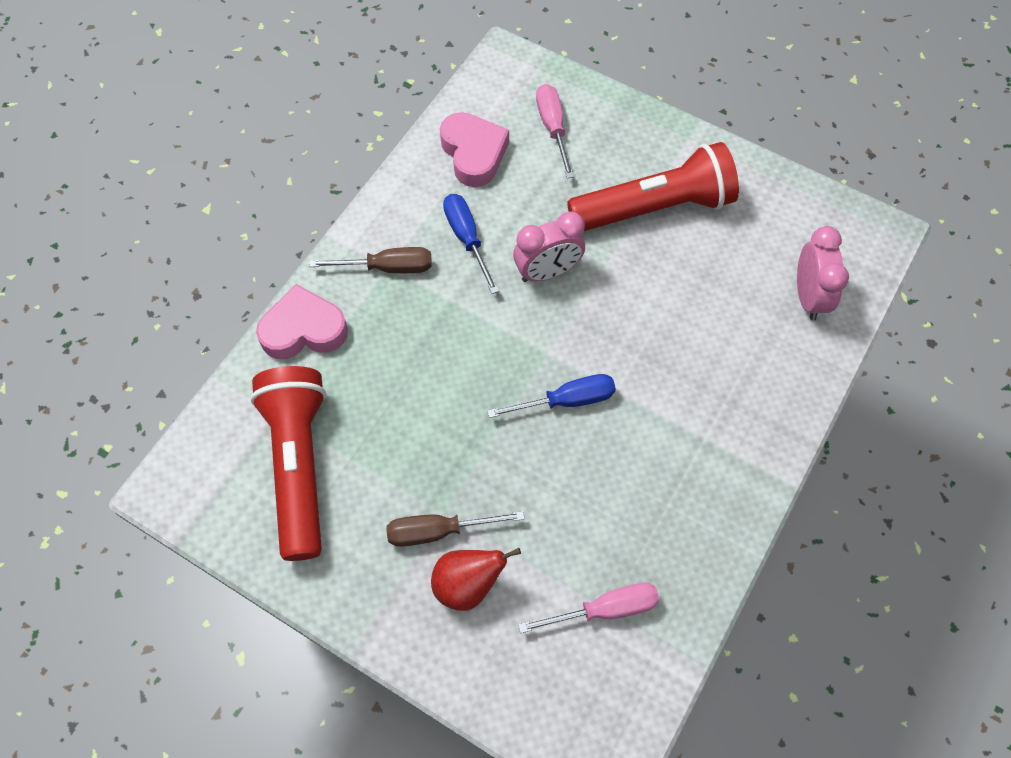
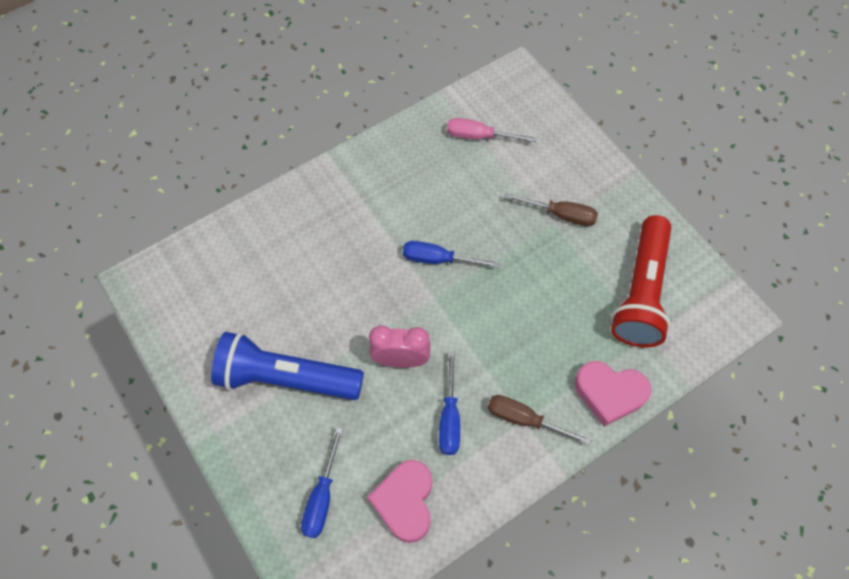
camera: 155 degrees left, 0 degrees up
(467, 584) = (554, 179): red pear -> none
(553, 128) = (322, 497): pink screwdriver -> blue screwdriver
(655, 208) = (286, 378): red flashlight -> blue flashlight
(808, 297) = (227, 259): pink clock -> none

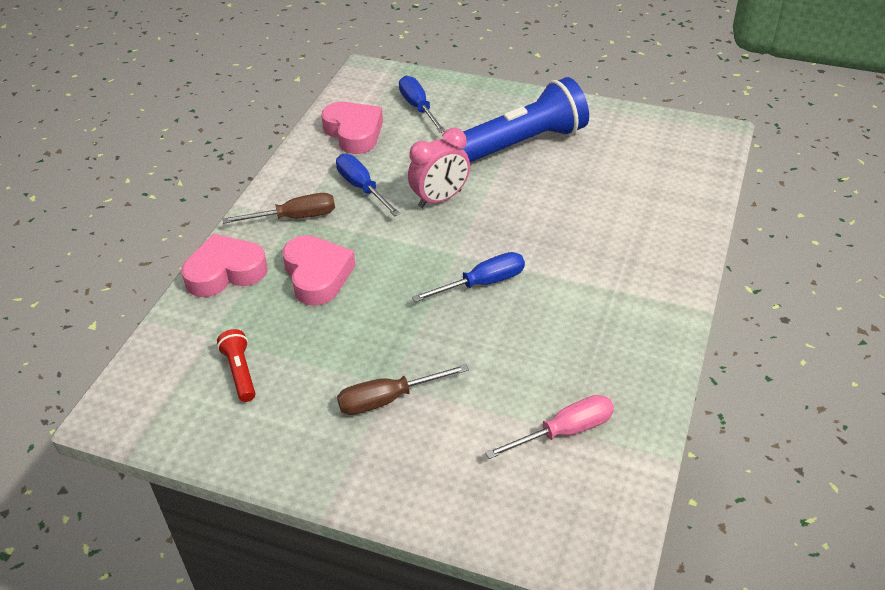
camera: 145 degrees right, 20 degrees down
(543, 343) = (317, 275): none -> pink heart
(640, 292) = (240, 372): red flashlight -> red flashlight, size x0.43

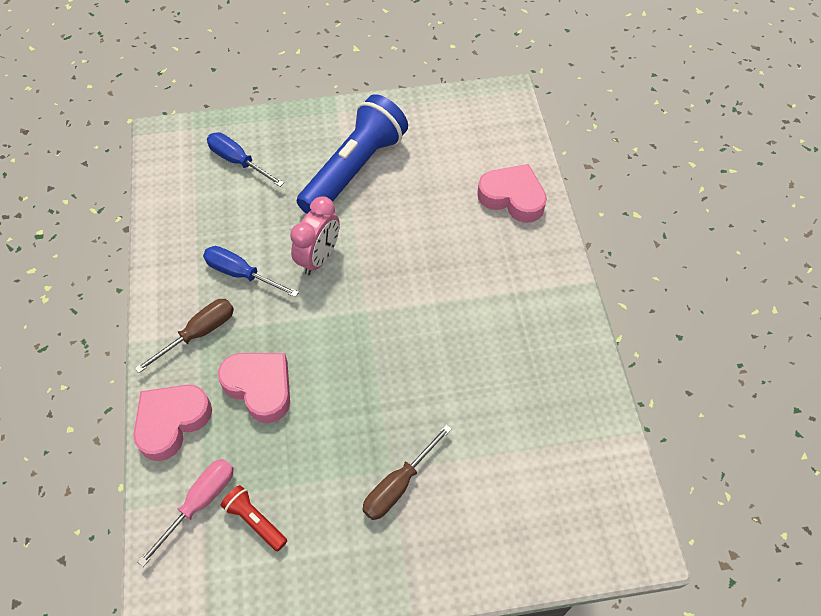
camera: 30 degrees left, 15 degrees up
(354, 133) = (195, 213): pink heart -> pink heart (512, 197)
(482, 283) = (407, 332): blue screwdriver -> none
(564, 431) = (551, 447): pink screwdriver -> pink screwdriver (200, 503)

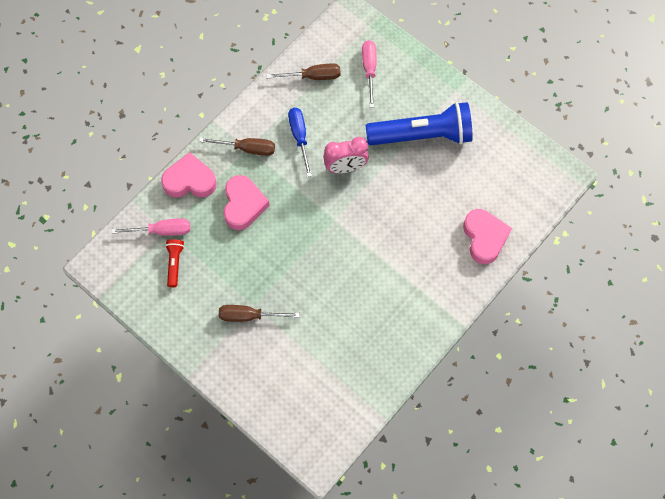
camera: 50 degrees right, 10 degrees up
(189, 212) = (313, 76): none -> brown screwdriver
(238, 161) = (369, 70): blue screwdriver -> pink screwdriver

